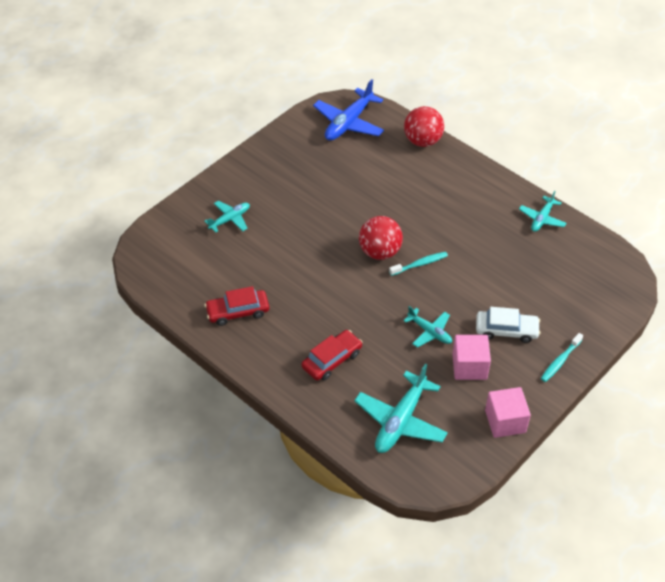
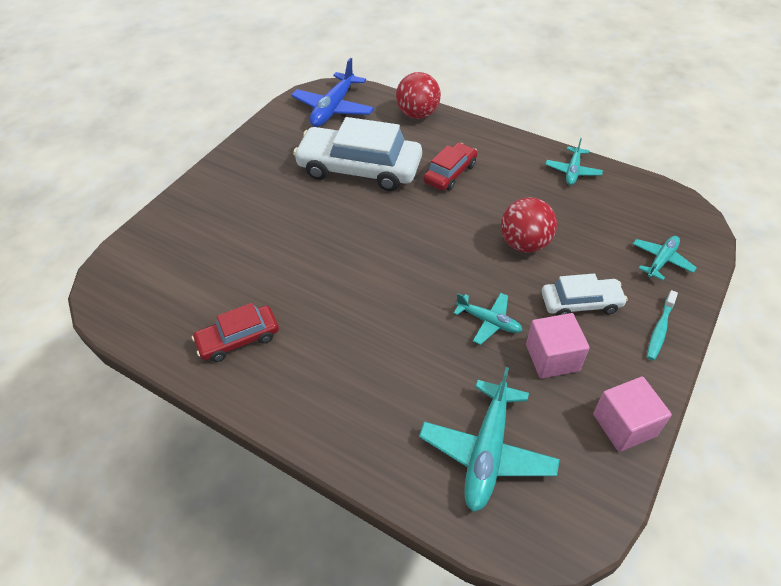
camera: 10 degrees left, 0 degrees up
(230, 219) = (214, 228): turquoise plane -> turquoise plane (661, 260)
(332, 360) = (374, 382): red car -> red car (450, 173)
(359, 186) = (359, 169): none -> white car
(379, 252) = (401, 236): red ball -> red ball (524, 244)
(420, 264) = (452, 242): turquoise toothbrush -> none

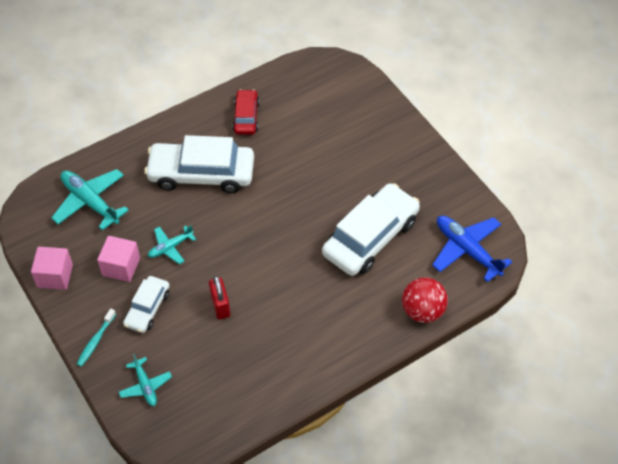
camera: 115 degrees right, 5 degrees up
(360, 343) = (201, 174): none -> white car
(450, 173) = (327, 297): red car -> none
(524, 244) = (220, 306): red ball -> red padlock
(572, 171) = (275, 389): turquoise plane -> none
(660, 330) = (95, 341): turquoise toothbrush -> turquoise toothbrush turned 120 degrees counterclockwise

